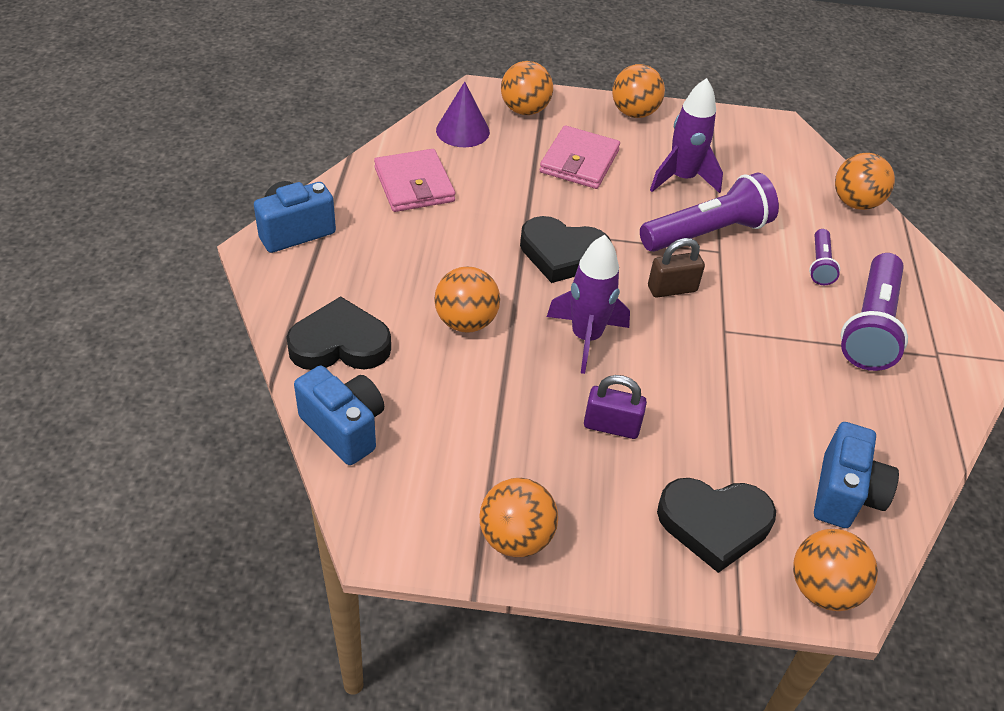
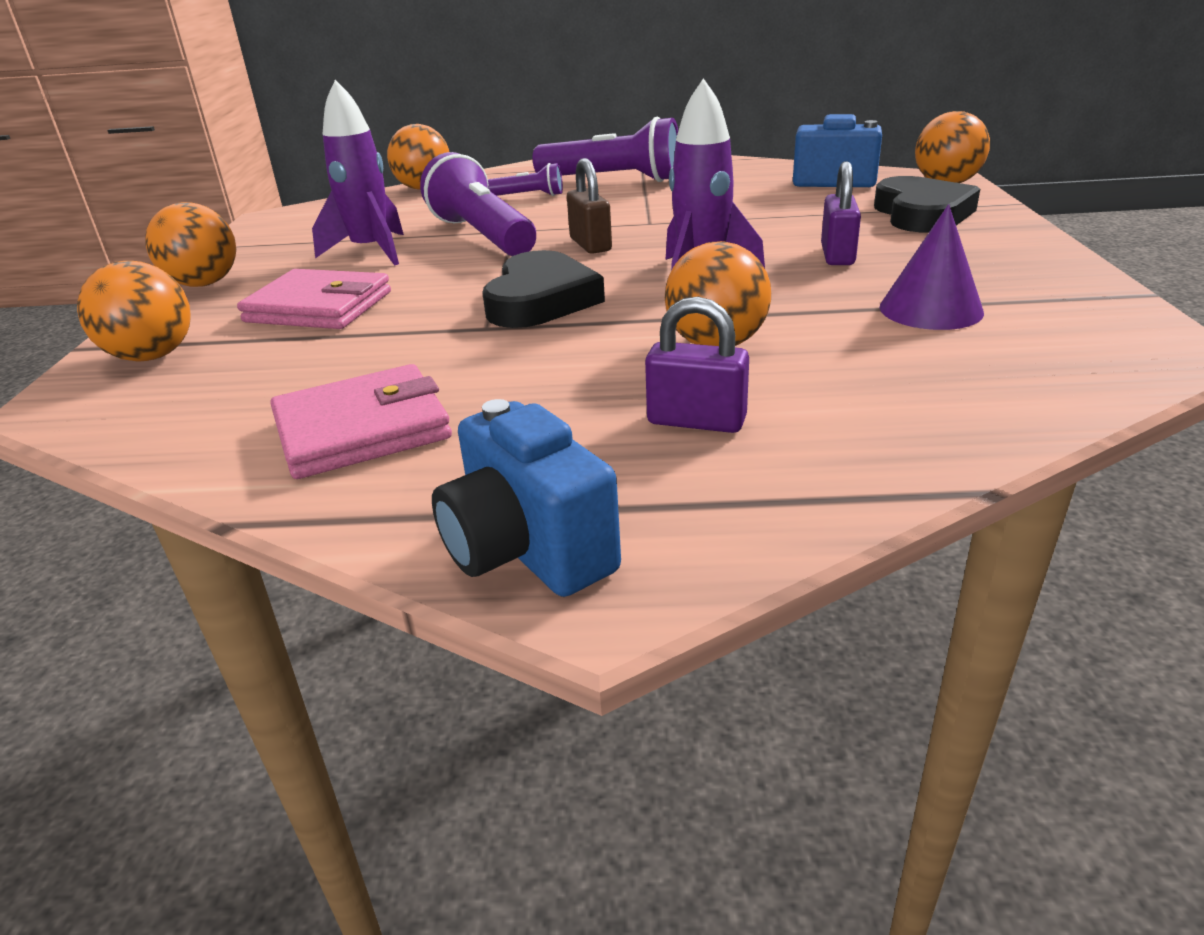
camera: 90 degrees left, 15 degrees down
(340, 344) = (837, 436): black heart -> none
(344, 428) = (1017, 403): blue camera -> none
(376, 296) = (696, 421): none -> purple padlock
(462, 131) = (193, 403): purple cone -> purple cone (930, 309)
(516, 538) = (1053, 282): orange ball -> none

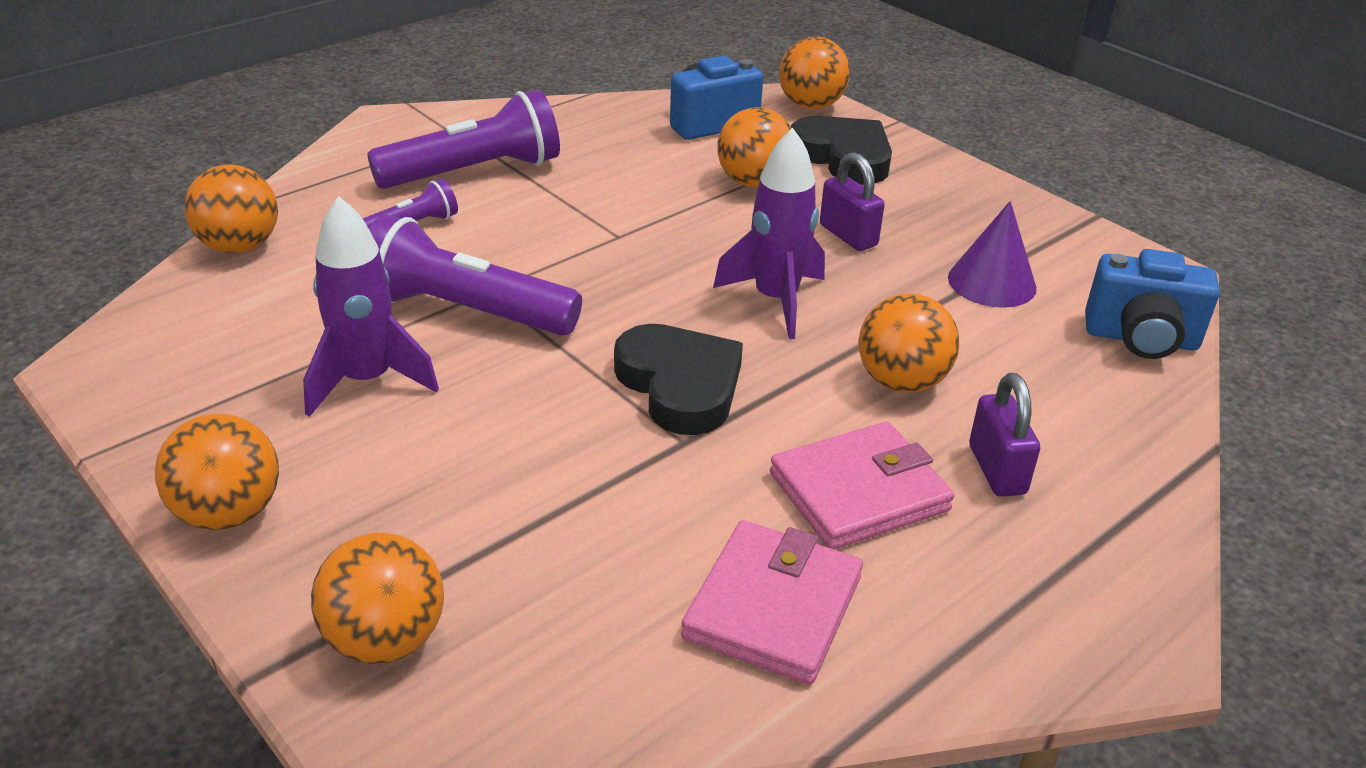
camera: 45 degrees left, 5 degrees up
(319, 307) = (458, 487): pink wallet -> pink wallet (859, 492)
(527, 550) = (1060, 641): blue camera -> blue camera (1141, 339)
(590, 245) = (608, 289): brown padlock -> none
(696, 421) = (996, 470): purple padlock -> purple padlock turned 75 degrees counterclockwise
(809, 215) = (754, 182): none -> orange ball

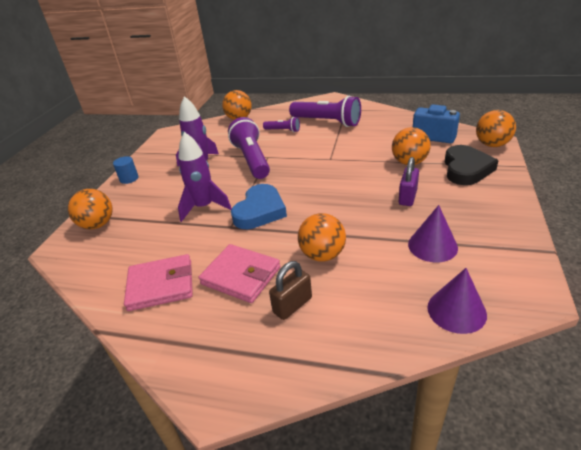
camera: 60 degrees right, 0 degrees up
(229, 513) = (129, 179): orange ball -> blue cylinder
(680, 385) = (260, 211): black heart -> blue heart
(775, 300) = (337, 204): purple rocket -> purple rocket (204, 207)
(996, 470) = (292, 305): purple padlock -> brown padlock
(1141, 339) = (456, 310): blue camera -> purple cone

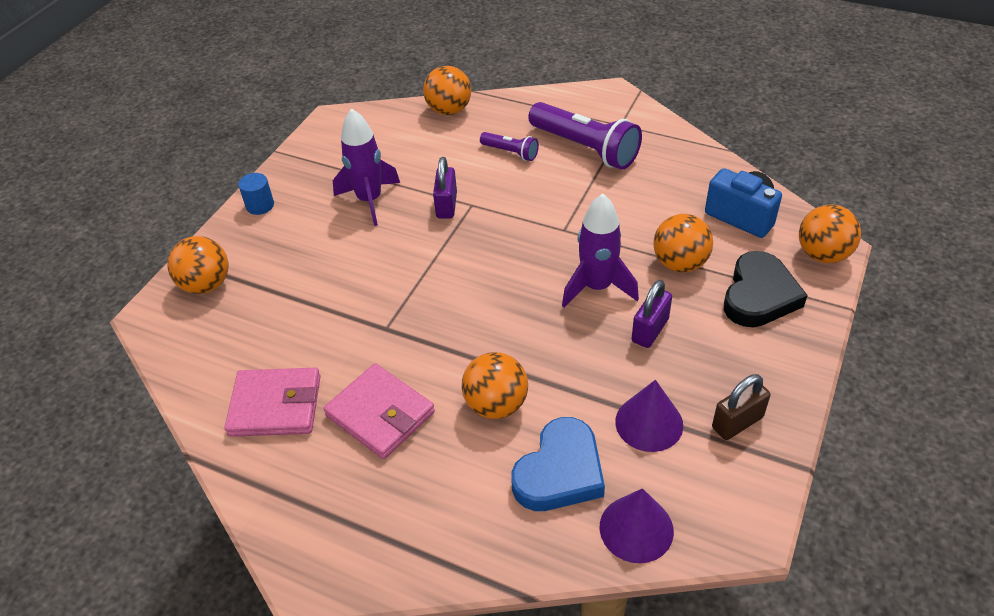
camera: 10 degrees right, 10 degrees up
(204, 207) = (357, 285): purple rocket -> purple rocket (597, 287)
(252, 159) = (446, 205): purple flashlight -> purple padlock
(260, 211) = (433, 309): blue heart -> blue heart (560, 471)
(292, 305) = (434, 474): brown padlock -> brown padlock (737, 422)

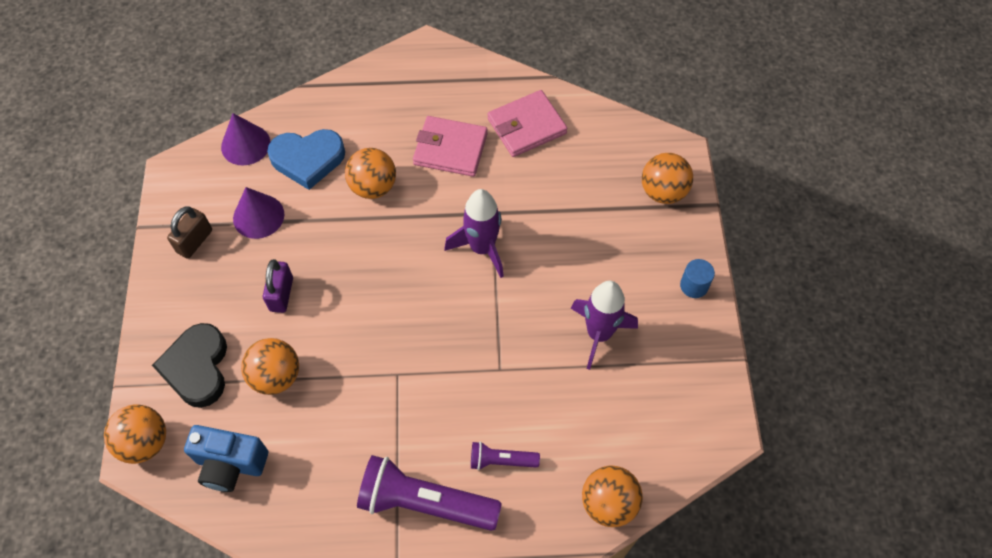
camera: 150 degrees right, 15 degrees up
(446, 205) = (522, 358): purple padlock -> none
(560, 471) = (308, 159): blue heart -> blue heart turned 105 degrees counterclockwise
(597, 287) = (340, 320): purple rocket -> purple rocket (482, 248)

